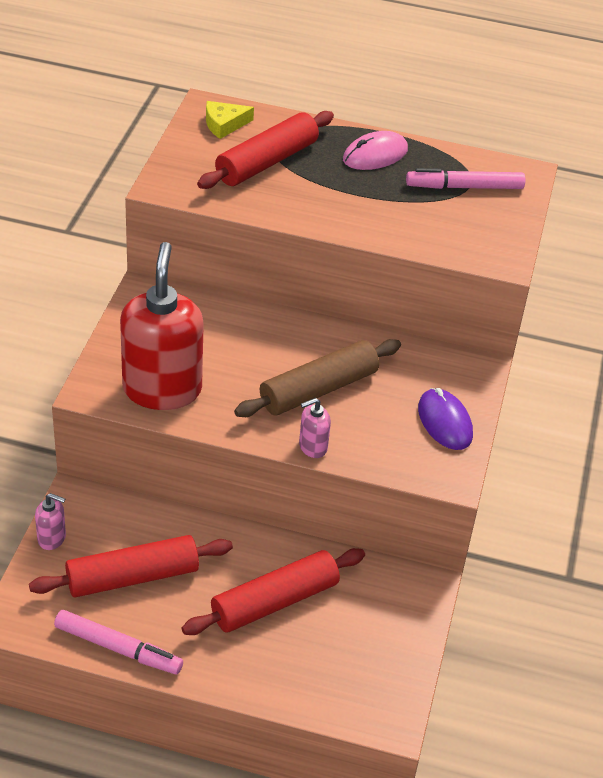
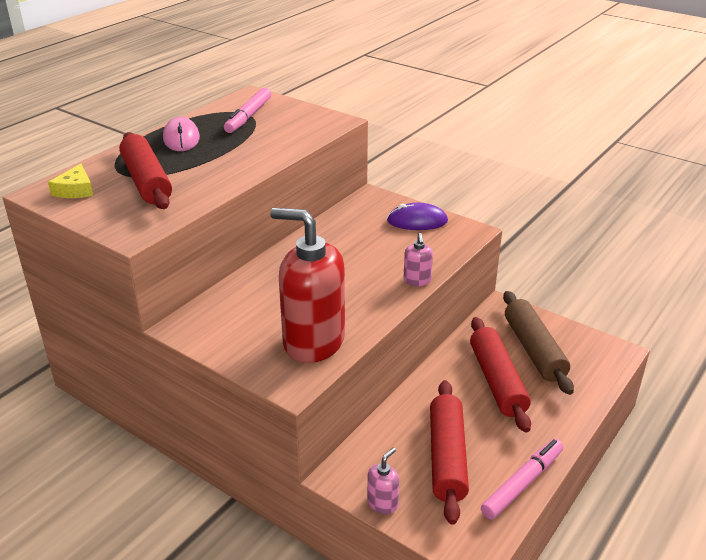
camera: 65 degrees left, 10 degrees down
(318, 389) = (357, 264): brown rolling pin -> brown rolling pin (533, 350)

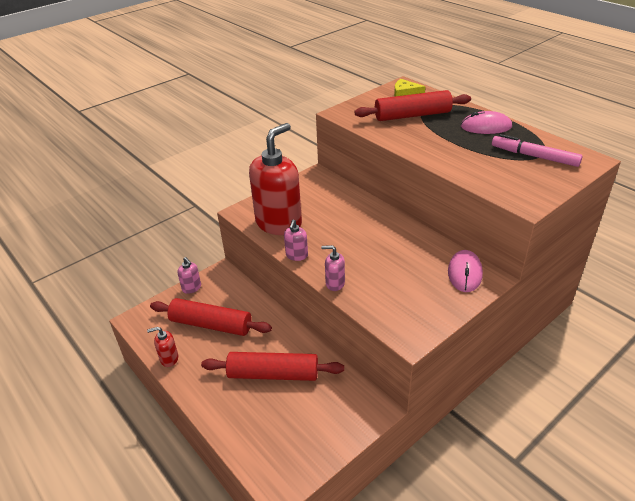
camera: 105 degrees right, 5 degrees up
(368, 207) = (464, 273): none -> pink mouse
(378, 315) = (296, 255): none -> pink soap dispenser
(417, 221) = (435, 301): purple mouse -> none
(522, 483) = (169, 359): pink marker -> red soap dispenser
(533, 350) = (304, 414): brown rolling pin -> none

